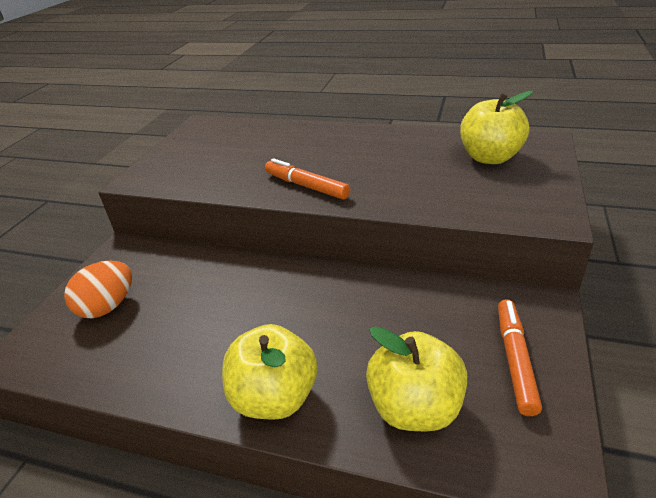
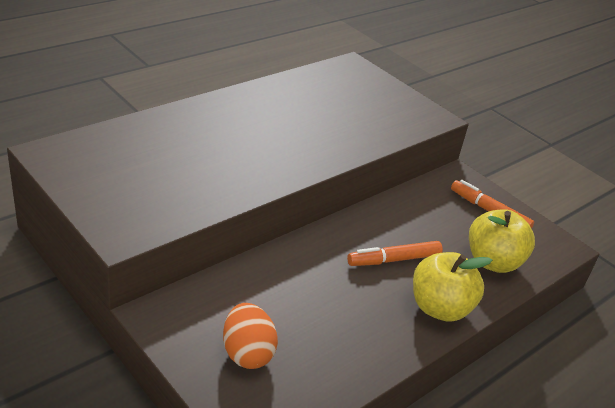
camera: 65 degrees left, 0 degrees up
(306, 186) = (278, 165): orange marker -> orange marker (394, 259)
(489, 157) = (345, 89): yellow apple -> none

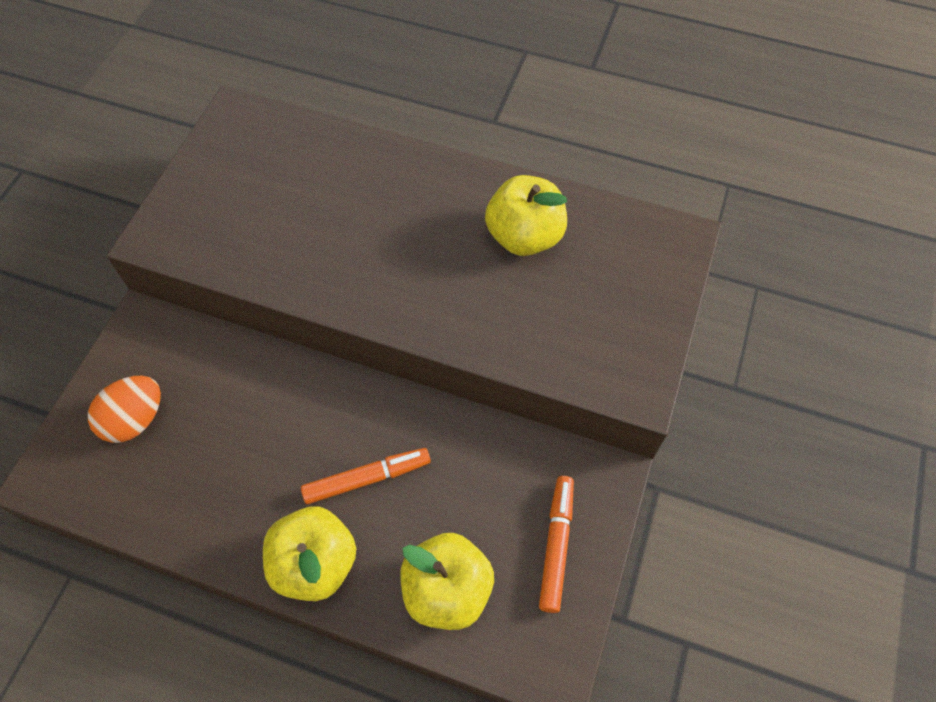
camera: 65 degrees right, 25 degrees up
(300, 101) = (524, 236): none -> yellow apple
(394, 259) = (367, 478): orange marker -> orange marker turned 120 degrees clockwise

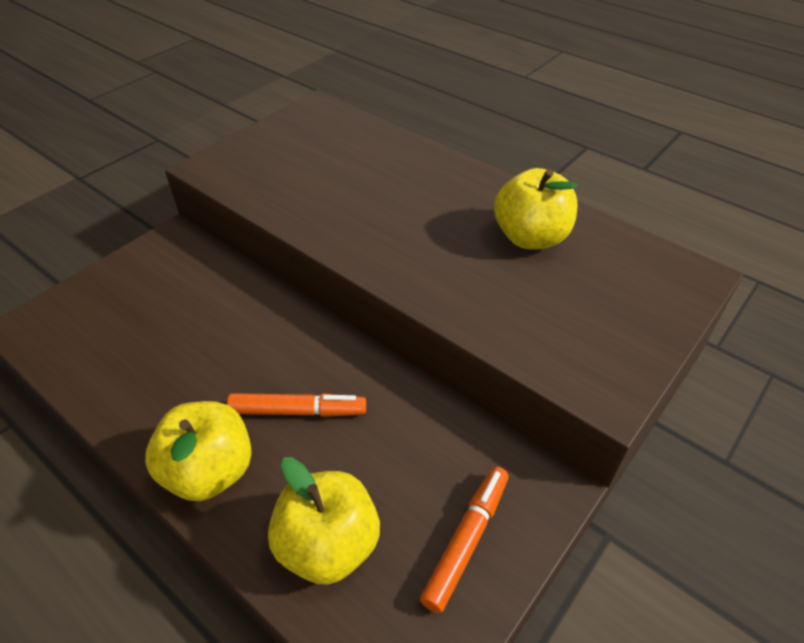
camera: 20 degrees right, 15 degrees down
(135, 419) = (125, 303): orange egg -> none

